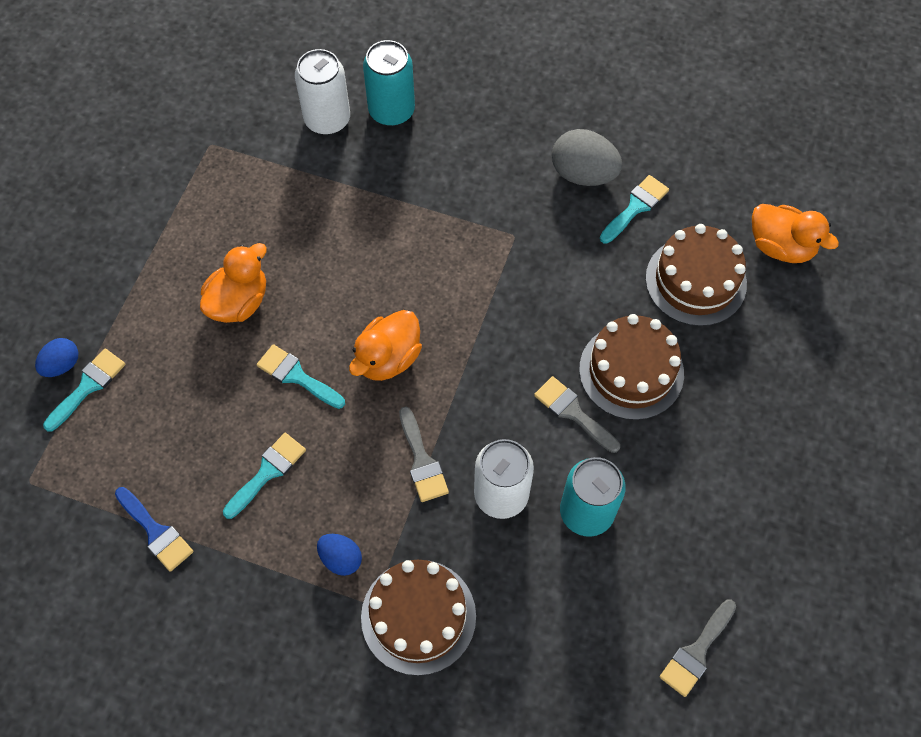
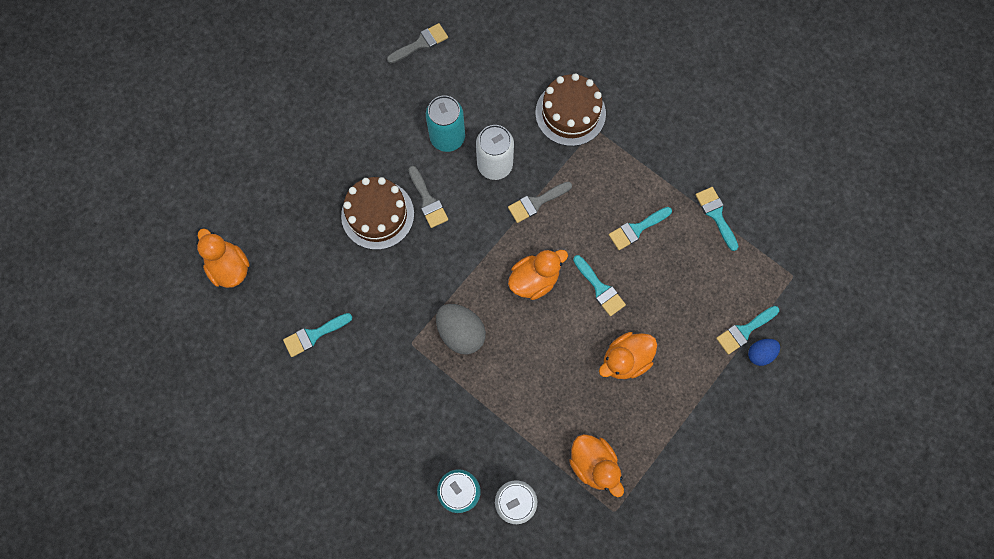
camera: 160 degrees left, 10 degrees up
(156, 532) = (716, 215): blue brush -> turquoise brush
(247, 181) = (593, 464): none -> orange duck
(341, 558) = (606, 160): blue egg -> none
(422, 461) = (536, 202): grey brush -> grey brush turned 120 degrees counterclockwise
(583, 174) = (338, 377): grey egg -> grey egg (461, 332)
(695, 281) = (302, 262): brown cake -> none

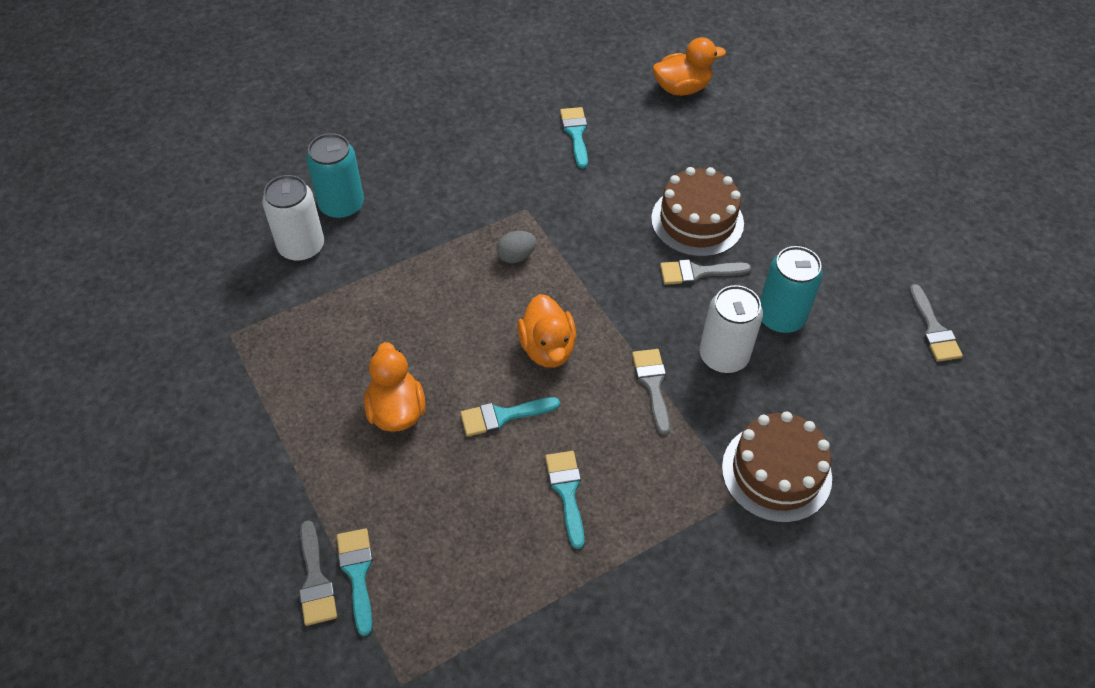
camera: 110 degrees right, 20 degrees down
(461, 332) = (516, 256): grey egg -> grey egg, size x0.58
(593, 464) = (294, 332): orange duck -> none
(716, 215) = (545, 610): turquoise brush -> none
(760, 353) = (315, 580): blue egg -> grey brush

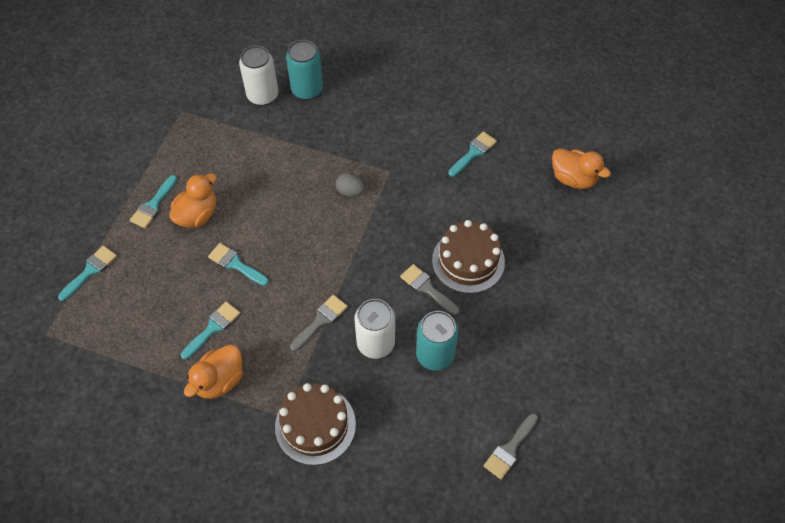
camera: 50 degrees right, 5 degrees up
(315, 580) = (73, 256): grey brush -> none
(333, 446) = (153, 205): none -> turquoise brush
(547, 348) = (299, 252): orange duck -> orange duck (219, 380)

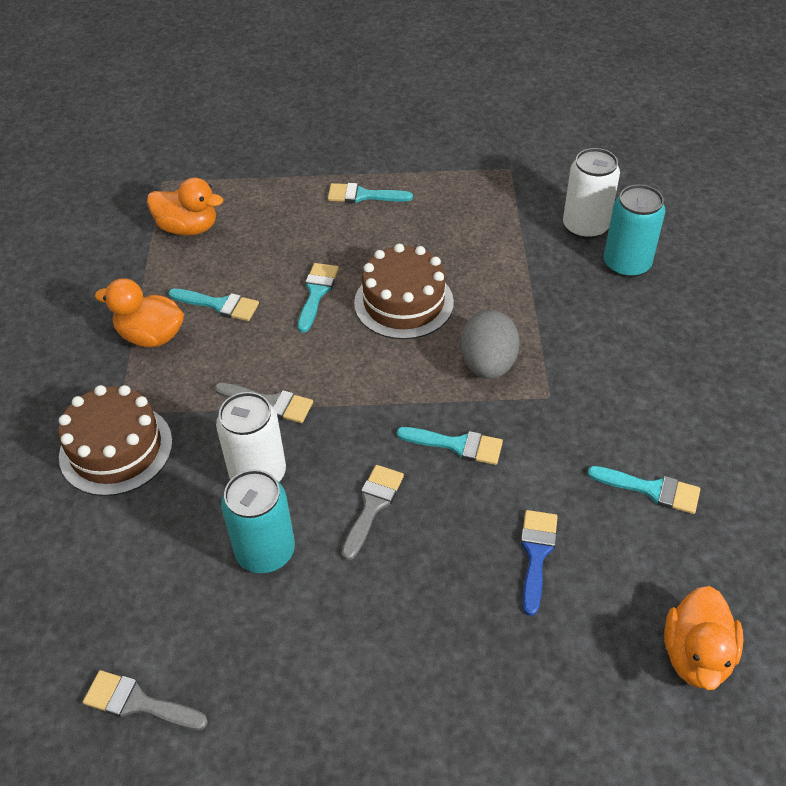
camera: 70 degrees right, 10 degrees down
(90, 271) = (253, 182): turquoise brush -> turquoise brush (457, 445)
(197, 215) = (369, 235): orange duck -> orange duck (188, 228)
(350, 191) = (488, 365): grey egg -> grey egg, size x1.71
(468, 261) = (445, 544): brown cake -> brown cake (403, 302)
(491, 220) = (536, 554): none -> blue brush

